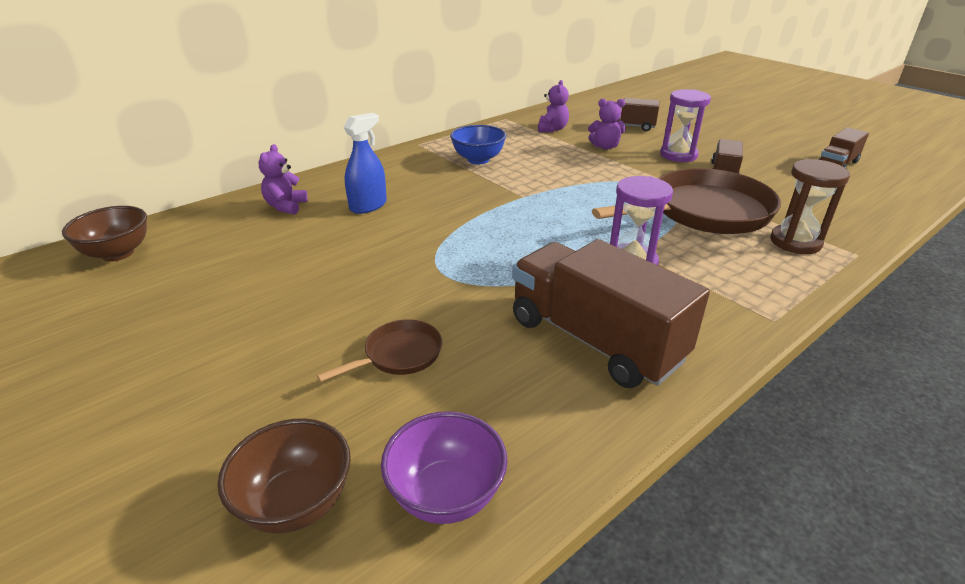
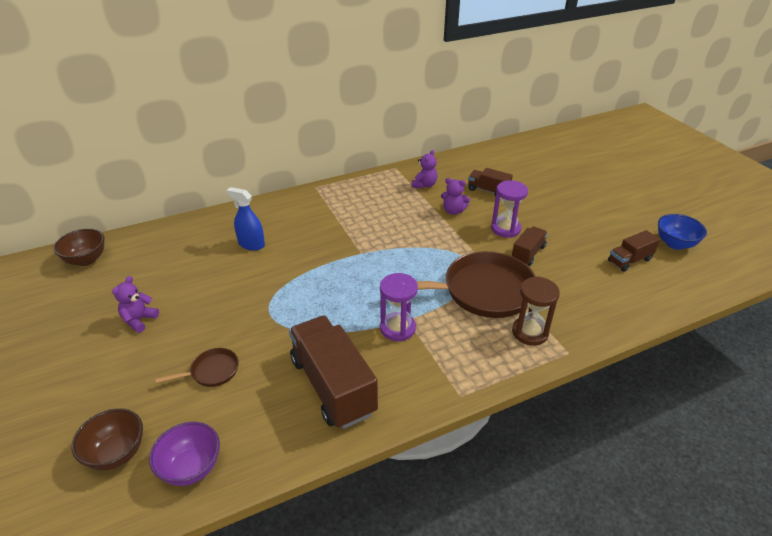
camera: 15 degrees right, 5 degrees up
(286, 206) = (199, 236): purple teddy bear -> purple teddy bear (139, 320)
(368, 206) = (251, 244): blue spray bottle -> blue spray bottle turned 120 degrees counterclockwise
(478, 160) = (349, 210): blue bowl -> blue bowl (675, 244)

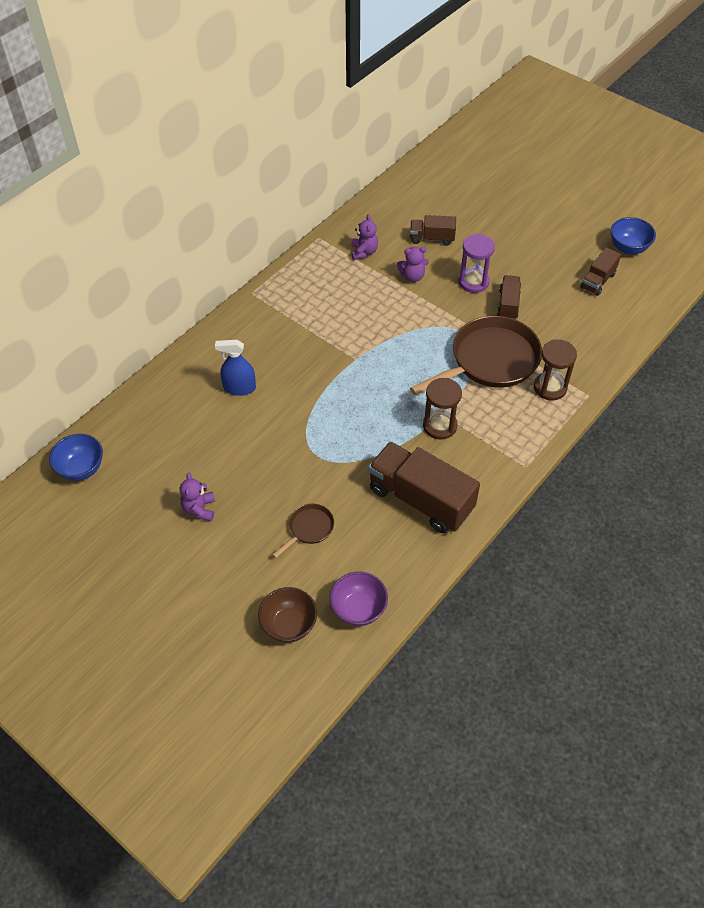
camera: 25 degrees left, 15 degrees up
(86, 260) = (81, 469): brown bowl -> blue bowl
(397, 328) = (439, 426): purple hourglass -> brown hourglass

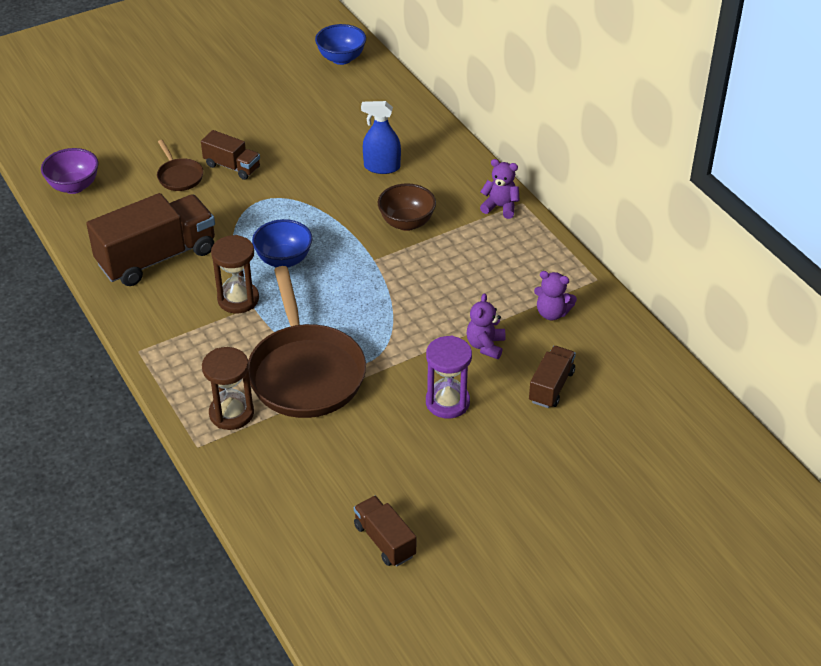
camera: 110 degrees right, 10 degrees down
(199, 509) = (249, 116): purple teddy bear -> purple teddy bear (500, 207)
(239, 388) = (382, 167): blue spray bottle -> blue spray bottle turned 105 degrees counterclockwise
(289, 625) = (92, 144): brown bowl -> brown bowl (406, 223)
(508, 304) = (389, 423): brown truck -> brown truck (232, 166)
(628, 248) = (434, 610): blue bowl -> blue bowl (284, 260)

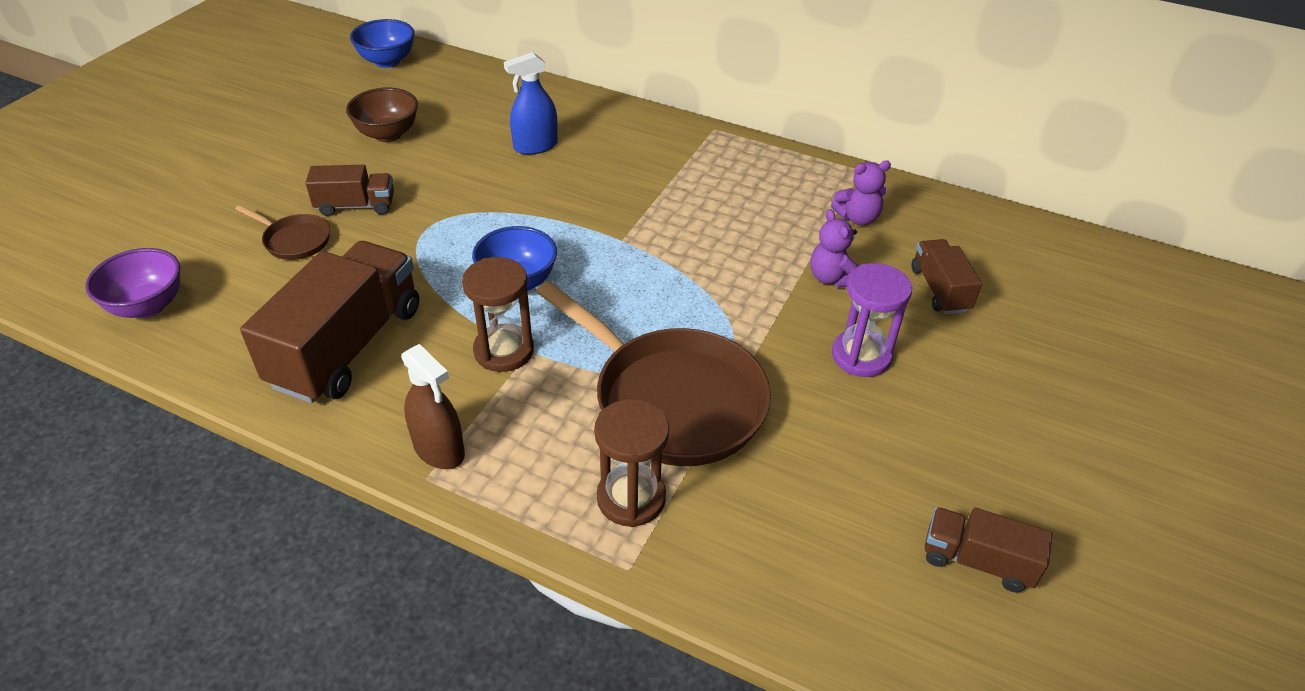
camera: 35 degrees left, 0 degrees up
(157, 339) = (439, 449): none -> brown spray bottle
(406, 223) = (619, 190): brown bowl -> brown bowl (388, 134)
(500, 207) = (698, 140): purple teddy bear -> none

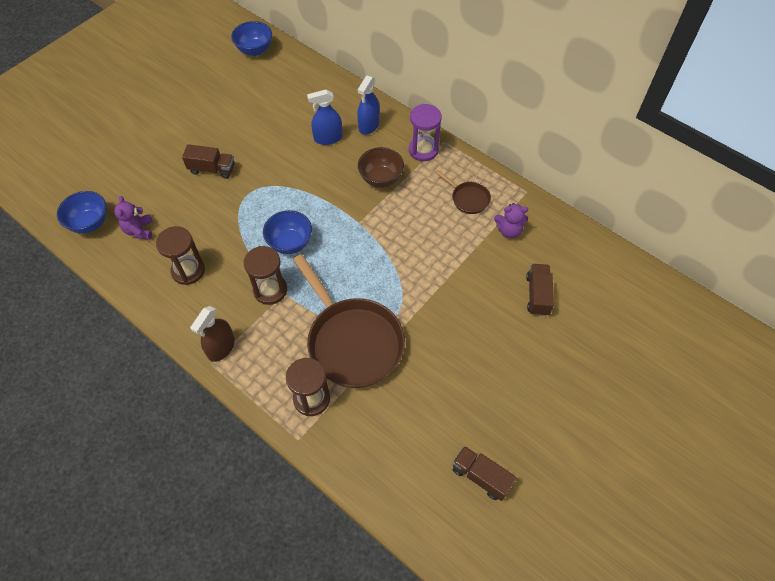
camera: 15 degrees right, 15 degrees up
(148, 306) = (90, 223): purple bowl -> blue bowl
(294, 240) = (173, 189): brown pan -> brown pan (468, 198)
(348, 346) = (188, 271): brown truck -> brown hourglass
(388, 134) = (242, 114): brown bowl -> brown bowl (381, 179)
(439, 449) = (221, 347): brown spray bottle -> brown spray bottle turned 60 degrees clockwise
(593, 124) = (369, 125): none -> blue spray bottle
(832, 278) = (475, 274): purple teddy bear -> purple teddy bear (139, 230)
(861, 356) = (470, 333): purple hourglass -> purple hourglass (423, 150)

